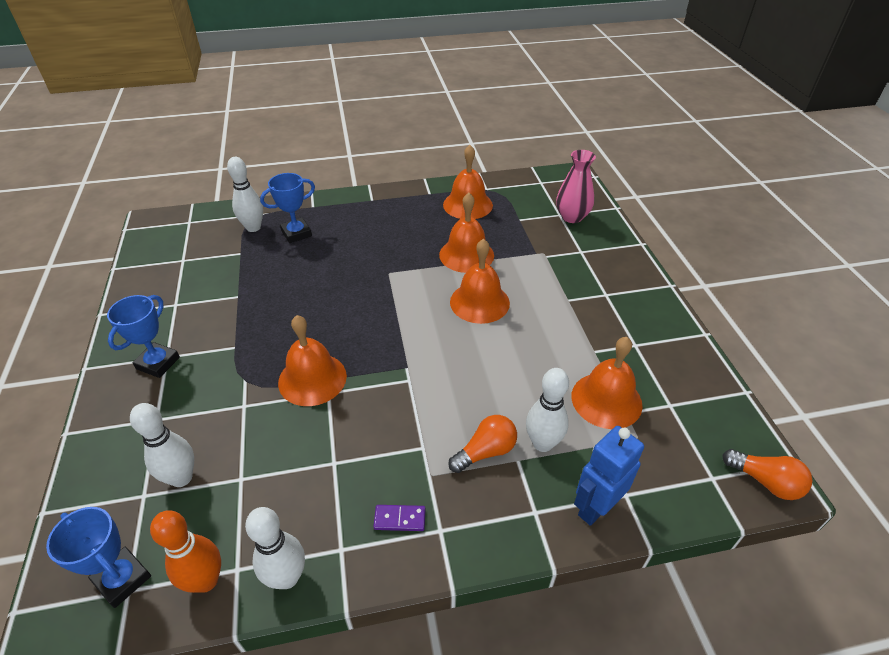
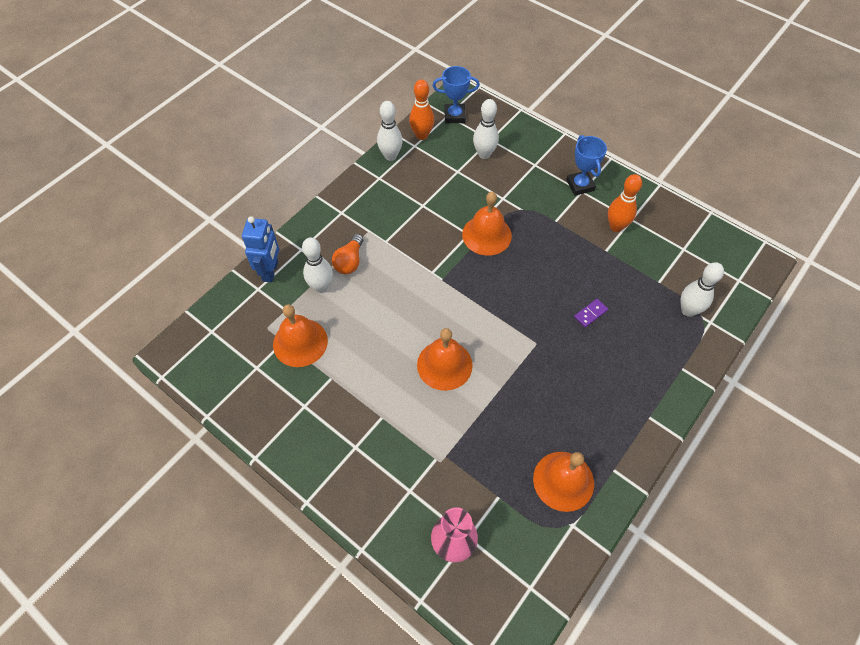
camera: 140 degrees right, 15 degrees up
(197, 307) = (616, 226): none -> orange bowling pin
(296, 233) = (650, 329): blue trophy -> none
(400, 519) = (364, 204): purple domino -> purple domino (590, 314)
(466, 255) = (500, 409): orange bell -> none
(765, 481) = (178, 349): orange light bulb -> none

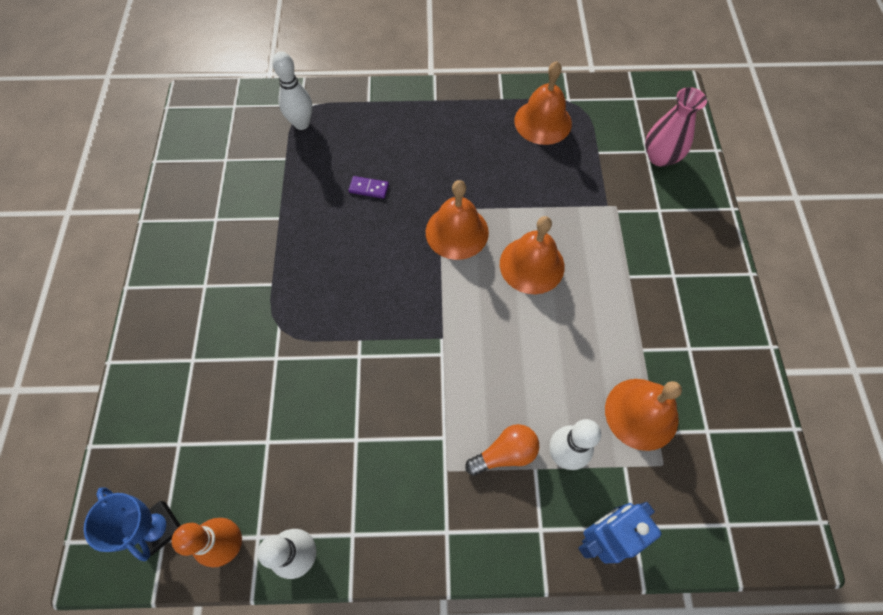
camera: 130 degrees left, 5 degrees up
(484, 154) = (213, 431): white bowling pin -> none
(487, 235) = (345, 337): orange bell -> orange bell (457, 232)
(580, 185) = (196, 292): blue trophy -> none
(616, 226) = (237, 226): orange bowling pin -> none

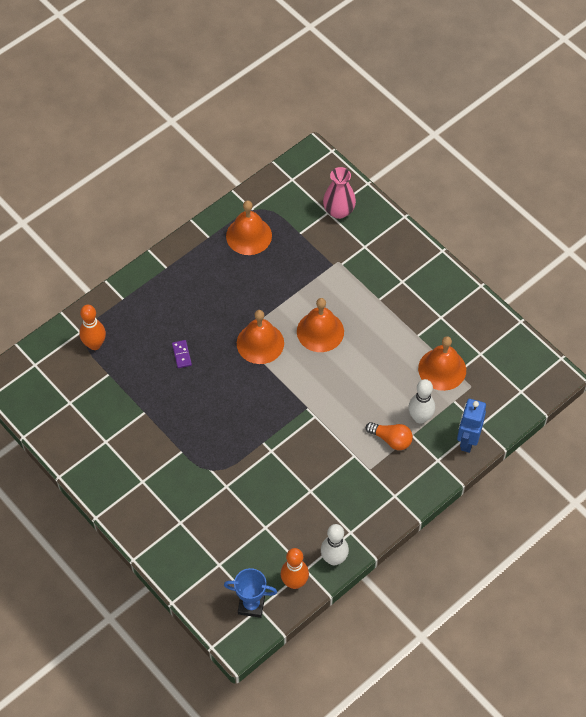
camera: 40 degrees left, 5 degrees down
(301, 124) = (94, 344): white bowling pin -> orange bowling pin
(369, 188) = (181, 355): purple domino -> purple domino turned 75 degrees counterclockwise
(505, 453) = (391, 439): orange light bulb -> orange light bulb turned 90 degrees clockwise

